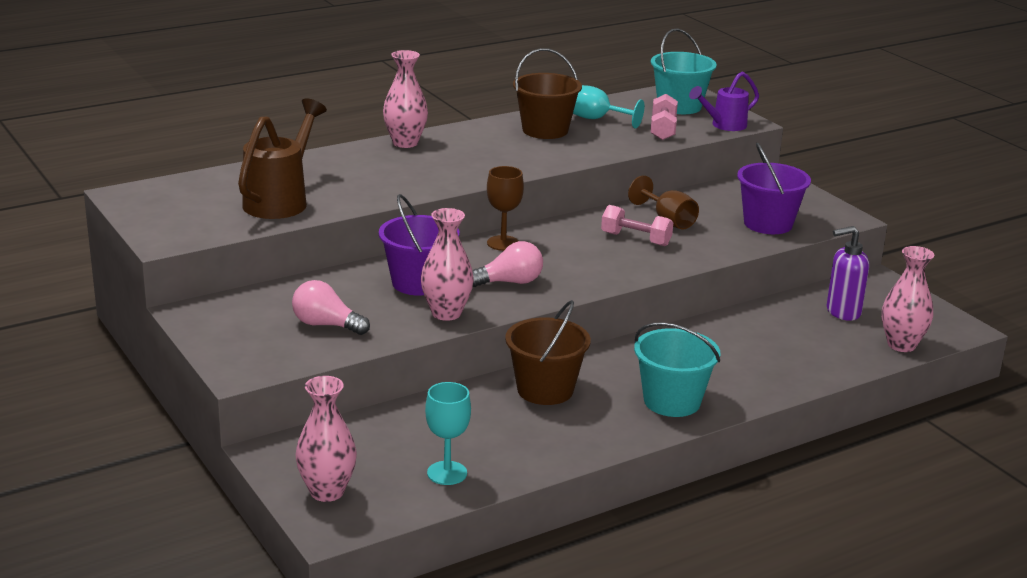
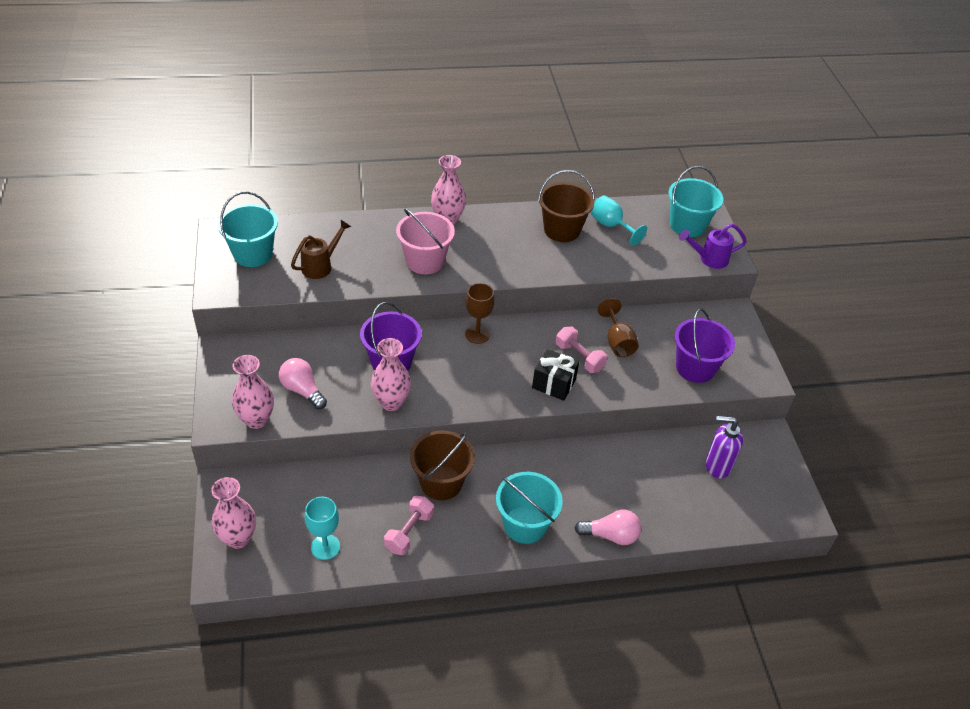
camera: 20 degrees right, 20 degrees up
(184, 205) = (253, 254): none -> turquoise bucket
(281, 200) = (321, 265): brown watering can -> brown watering can, size x0.63
(407, 177) = (425, 261): none -> pink bucket
(510, 282) = (456, 380): pink light bulb -> pink light bulb (611, 535)
(624, 263) = (553, 384): none -> black gift
(663, 129) = (655, 252): pink dumbbell -> pink dumbbell (409, 532)
(901, 345) = (741, 518): pink vase -> pink vase (256, 420)

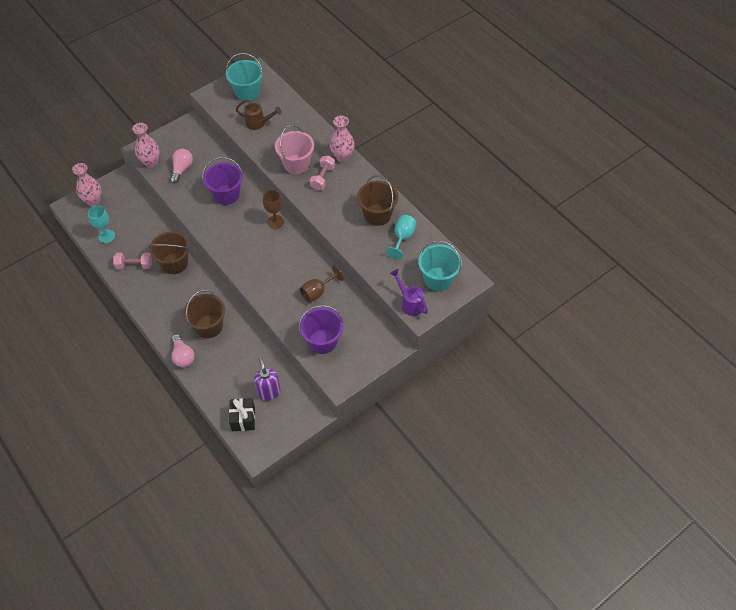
camera: 65 degrees right, 10 degrees up
(391, 402) = (197, 209): pink vase -> none
(525, 524) = (167, 313): turquoise bucket -> none
(553, 384) = (259, 274): black gift -> black gift (243, 419)
(577, 487) = (209, 326): none -> brown bucket
(579, 357) = (290, 278): pink dumbbell -> pink dumbbell (323, 178)

